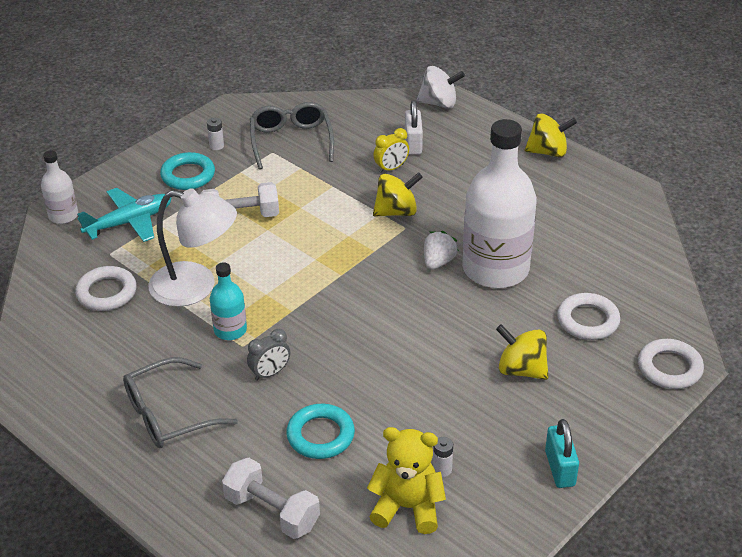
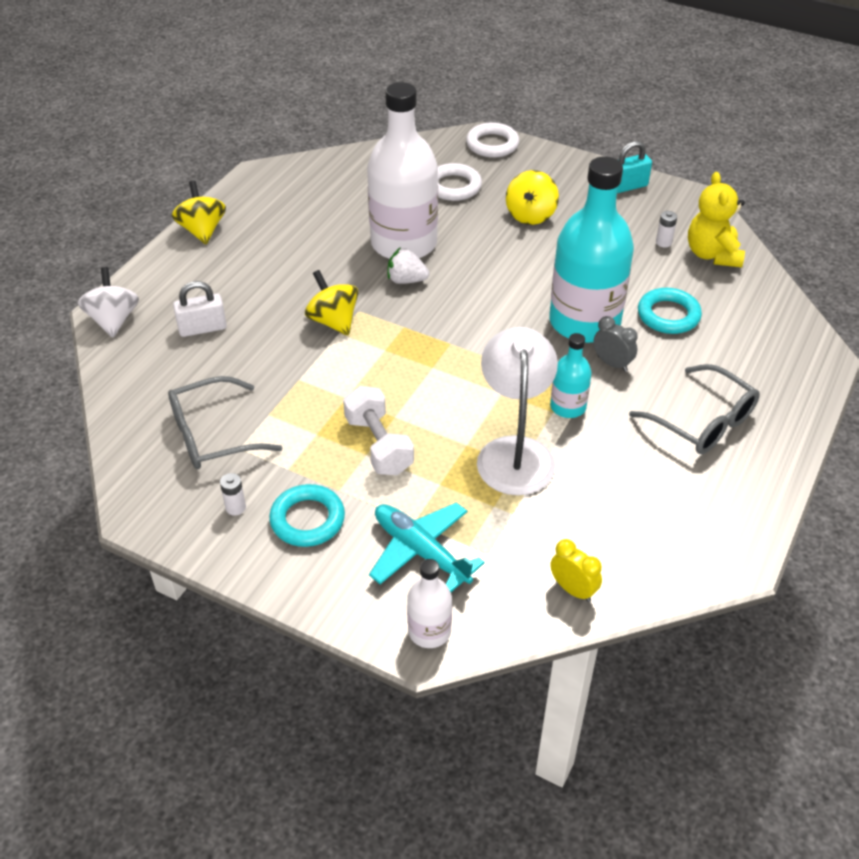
camera: 105 degrees left, 5 degrees up
(107, 292) = (556, 530): white ring -> none
(272, 511) = (766, 326): white dumbbell -> none
(335, 369) = (584, 322): none -> turquoise bottle
(391, 168) = (254, 338): yellow clock -> yellow clock (573, 589)

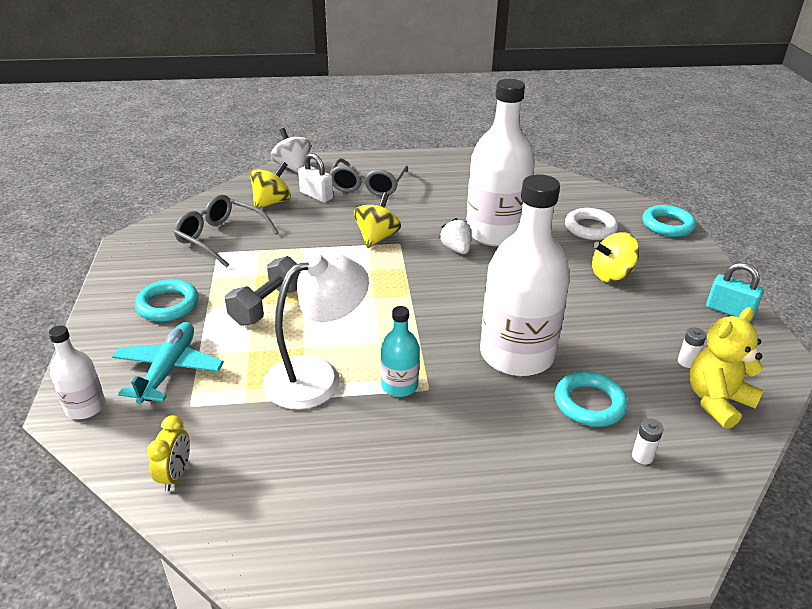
camera: 55 degrees right, 10 degrees down
(113, 320) = (292, 167): white spinning top -> white spinning top turned 75 degrees counterclockwise
(202, 230) = (407, 160): yellow spinning top -> yellow spinning top (272, 202)
(235, 507) = (160, 272): white battery -> white battery (642, 456)
(379, 445) = (267, 306): white dumbbell -> grey dumbbell
(492, 144) = (667, 225): white ring -> turquoise ring
(584, 322) = (516, 354): turquoise bottle -> white bottle
(612, 363) = (482, 391): grey clock -> none
(703, 422) = (466, 485): grey glasses -> grey glasses (367, 185)

